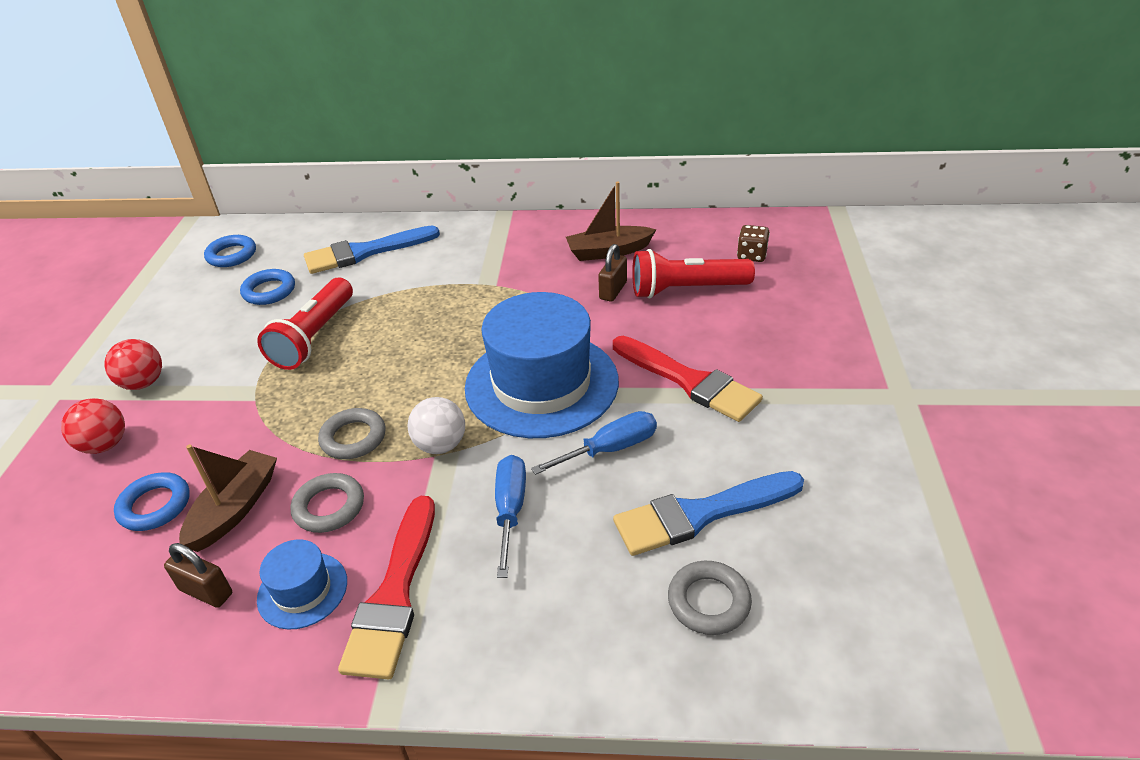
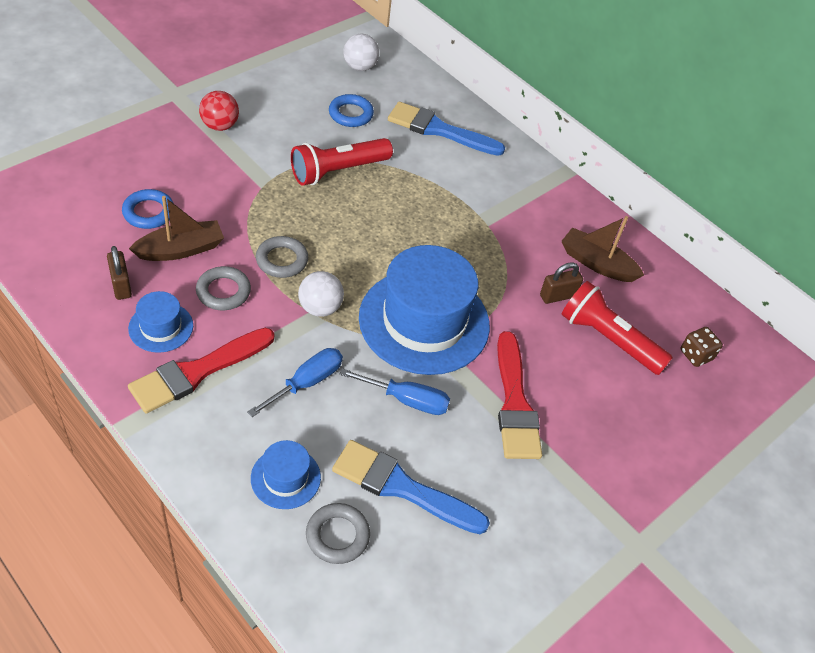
camera: 35 degrees right, 10 degrees up
(105, 445) = (163, 152): red ball -> none
(232, 255) = (360, 67): blue ring -> white ball
(601, 601) = (285, 478): none -> blue hat

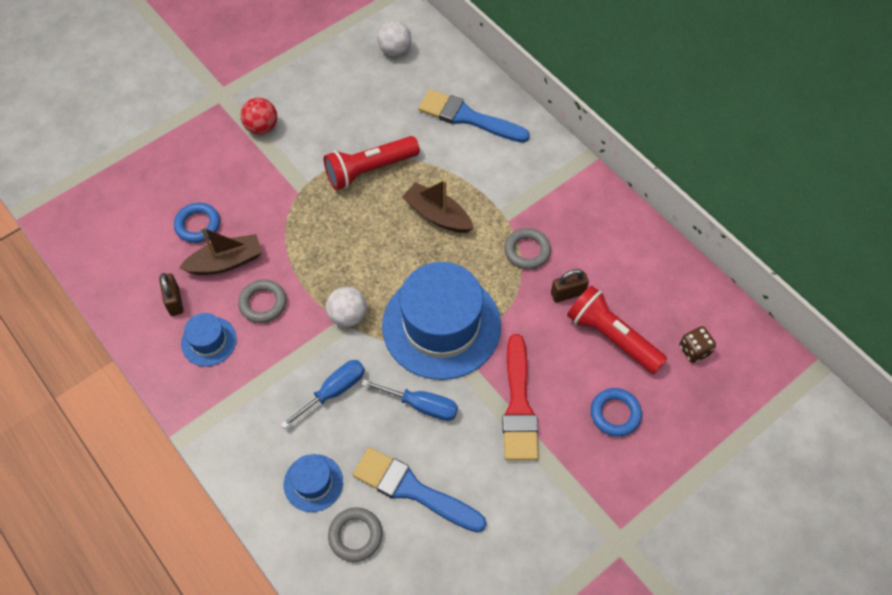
camera: 10 degrees right, 10 degrees up
(197, 372) = (239, 384): red brush -> none
(282, 260) = (315, 268): grey ring -> grey ring (527, 251)
(350, 114) = (384, 105): blue ring -> blue ring (615, 414)
(597, 263) = (609, 257): brown boat -> brown boat (437, 215)

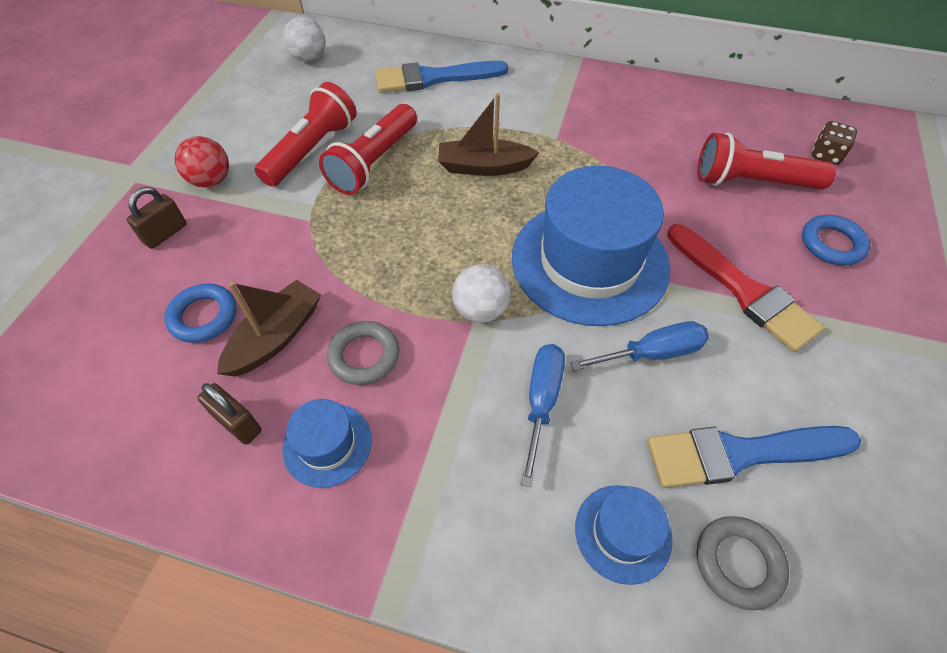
camera: 35 degrees left, 5 degrees down
(338, 137) = (311, 150): none -> red flashlight
(527, 251) = (600, 153): grey ring -> none
(568, 293) = (674, 168): brown padlock -> brown padlock (165, 233)

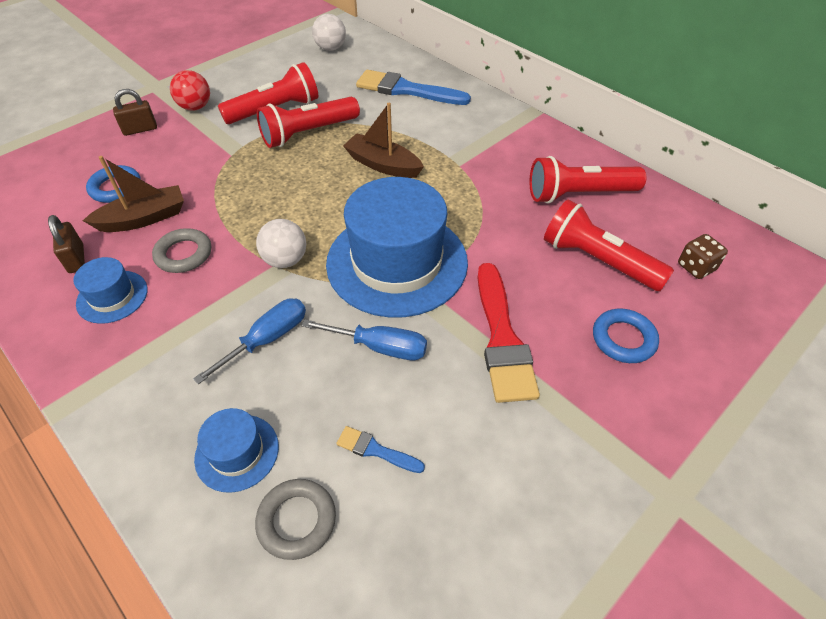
camera: 30 degrees right, 5 degrees down
(683, 126) = (579, 194): none -> red flashlight
(740, 454) = (375, 450): blue brush -> blue brush, size x0.47

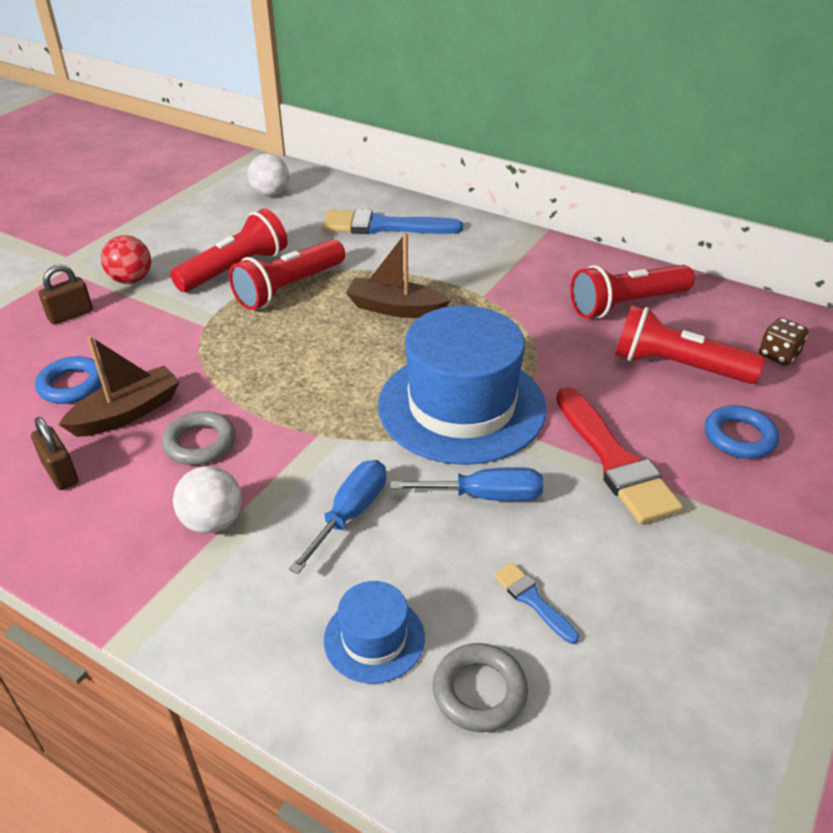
camera: 15 degrees left, 10 degrees down
(112, 296) = (131, 506): blue hat -> none
(285, 260) = (330, 427): white ball -> white ball (213, 522)
(375, 450) = (532, 600): blue brush -> blue brush turned 45 degrees clockwise

